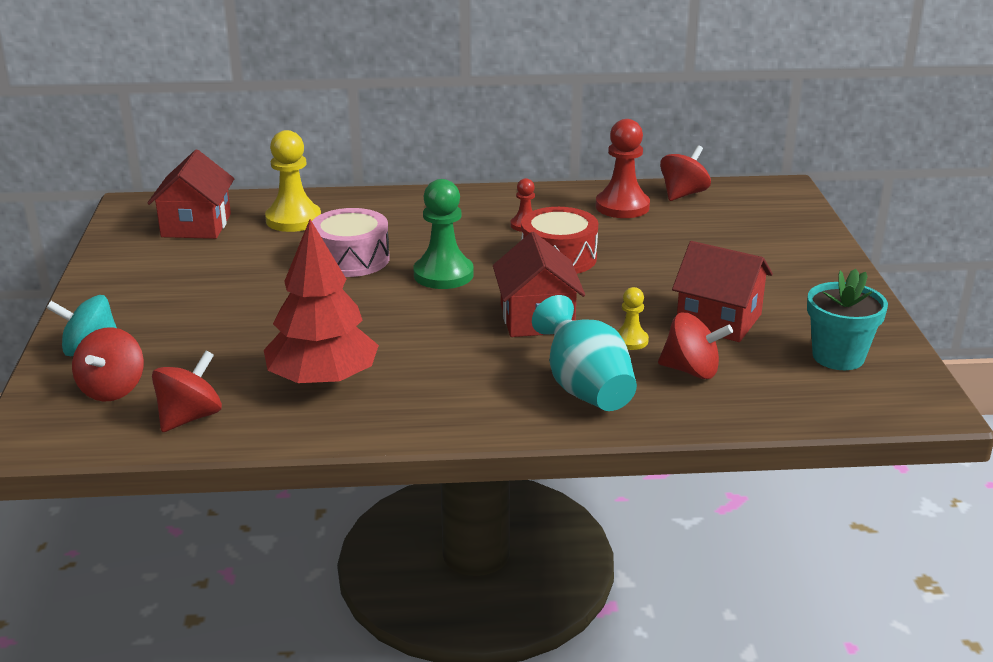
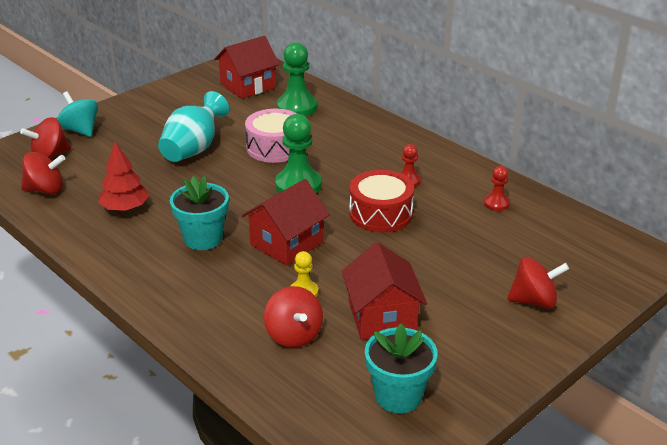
camera: 50 degrees right, 5 degrees up
(293, 220) = (297, 107): yellow pawn -> green pawn
(323, 380) = (125, 208): red tree -> red tree, size x0.63
(459, 357) = (203, 239): none -> turquoise flower pot
(585, 389) = (219, 302): turquoise vase -> turquoise vase (193, 149)
(622, 207) = (496, 203): red pawn -> red pawn, size x0.53
(683, 194) = (559, 218): red spinning top -> red spinning top (534, 301)

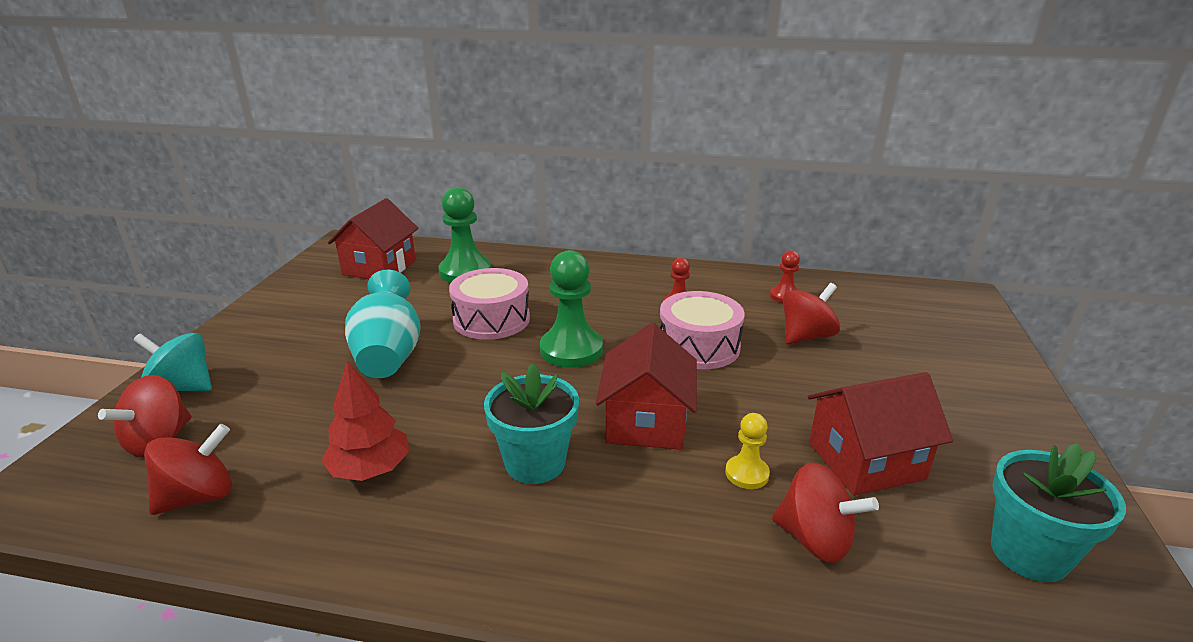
camera: 35 degrees left, 5 degrees down
(381, 214) = (698, 346): red drum -> pink drum
(382, 317) = (866, 460): red house -> red house turned 60 degrees counterclockwise
(534, 301) = (956, 373): red spinning top -> red spinning top (806, 336)

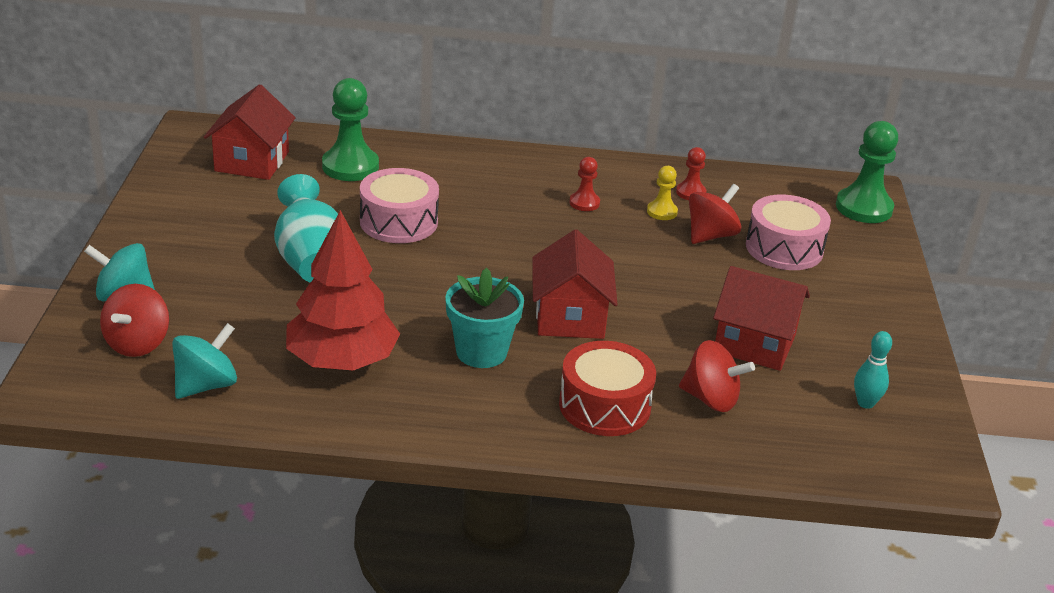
camera: 10 degrees left, 5 degrees up
(198, 497) = (206, 385): red spinning top -> turquoise spinning top
(370, 469) = (342, 361): red tree -> red tree, size x1.58
(571, 350) = (487, 252): green pawn -> green pawn (863, 208)
(673, 544) = (604, 405): none -> red drum
(698, 346) = (609, 247): pink drum -> pink drum (784, 248)
(747, 474) = (658, 355): yellow pawn -> yellow pawn (662, 212)
(866, 460) = (755, 343): red house -> red house turned 45 degrees clockwise
(1029, 553) = (865, 403): turquoise flower pot -> turquoise bowling pin

